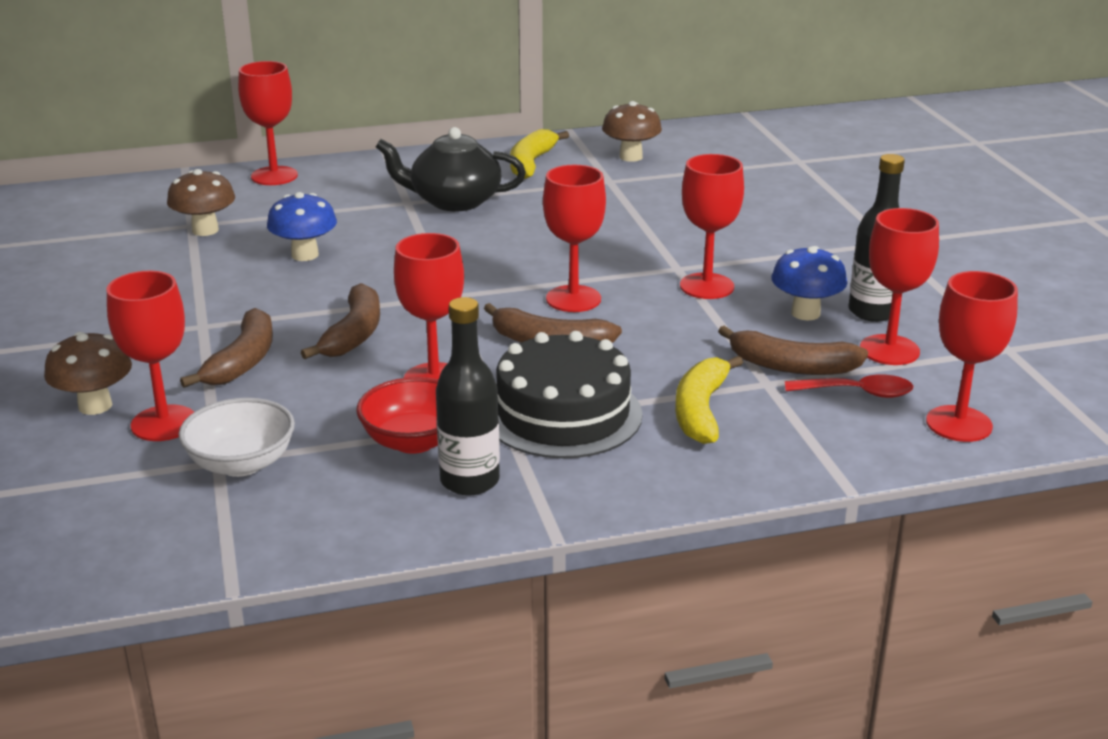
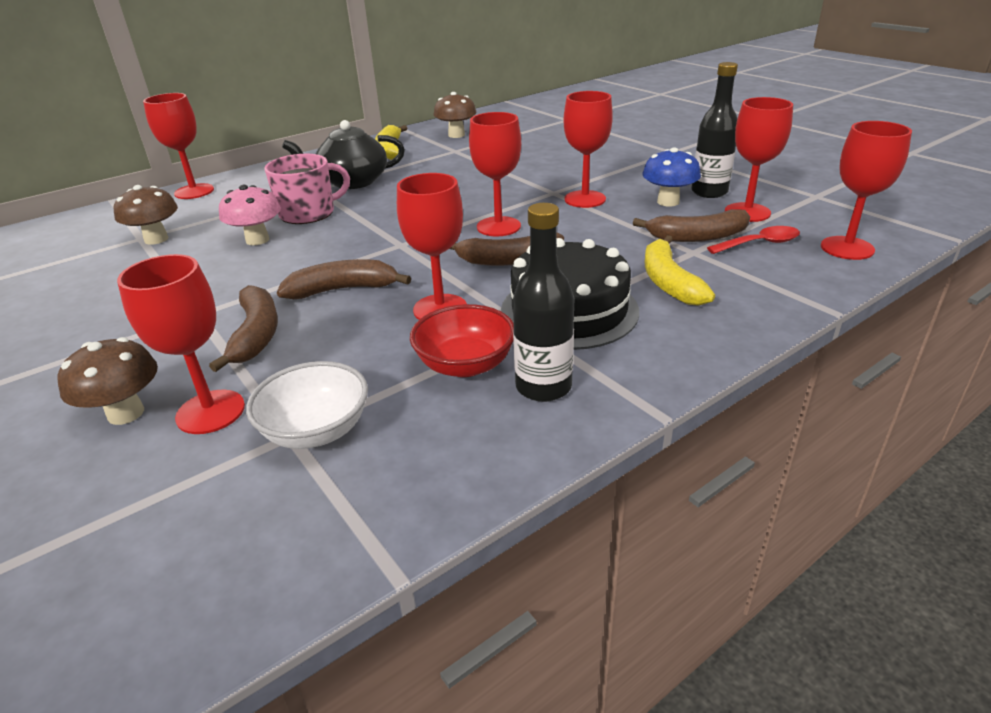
camera: 20 degrees left, 5 degrees up
(305, 255) = (257, 240): blue mushroom -> pink mushroom
(354, 334) = (343, 289): brown banana -> brown banana turned 90 degrees counterclockwise
(378, 233) = (308, 213): none -> pink mug

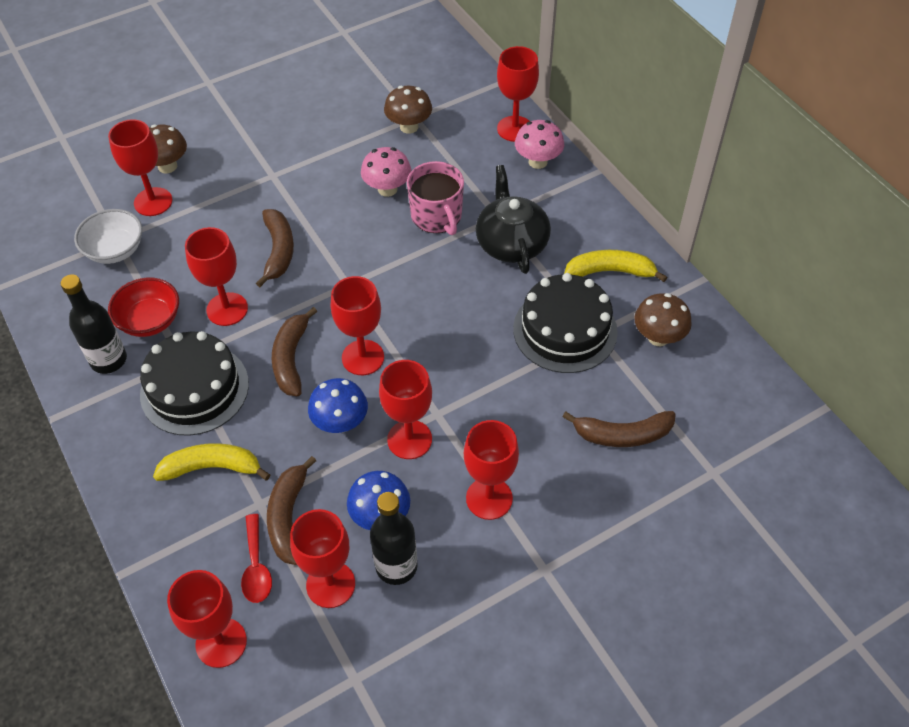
camera: 95 degrees right, 20 degrees up
(247, 180) = (538, 162): none -> pink mushroom
(256, 335) = (231, 210): brown banana -> brown banana (622, 435)
(453, 159) = (565, 330): none -> black cake
(580, 227) = (340, 423): none -> blue mushroom
(625, 170) = (489, 498): none -> red goblet

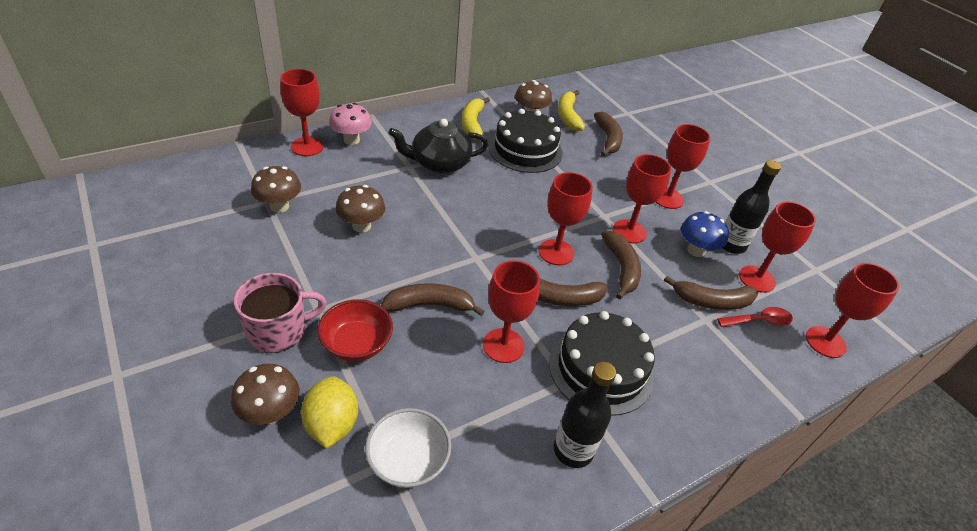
camera: 95 degrees left, 10 degrees down
(150, 321) = (518, 413): red bowl -> red bowl (357, 344)
(153, 202) = (332, 424): red goblet -> yellow lemon
(212, 467) = (681, 352): yellow banana -> yellow banana (568, 116)
(340, 423) = (621, 268): blue mushroom -> brown banana
(387, 189) = (361, 226): pink mushroom -> brown mushroom
(437, 216) = (403, 199): pink mug -> pink mug (278, 330)

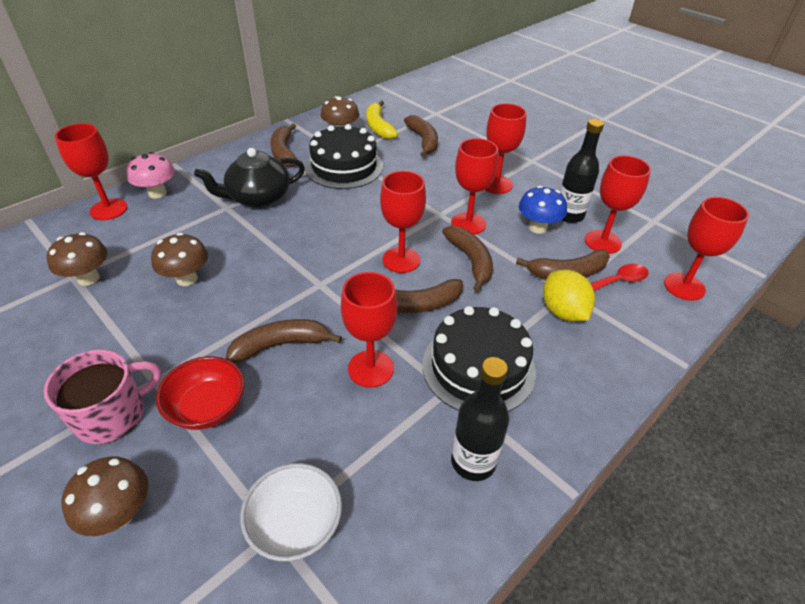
camera: 10 degrees left, 0 degrees up
(332, 424) = (197, 507): yellow lemon -> yellow lemon (563, 312)
(472, 124) = (284, 152): yellow banana -> brown banana

